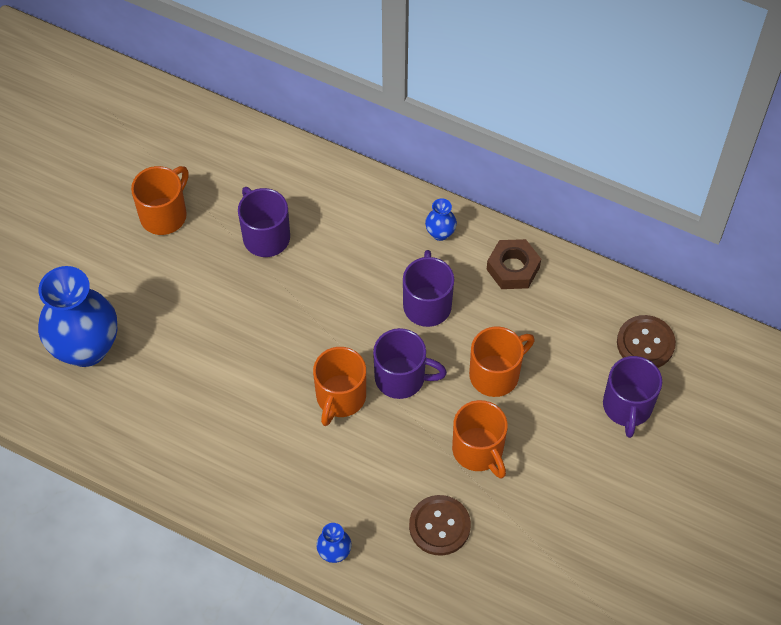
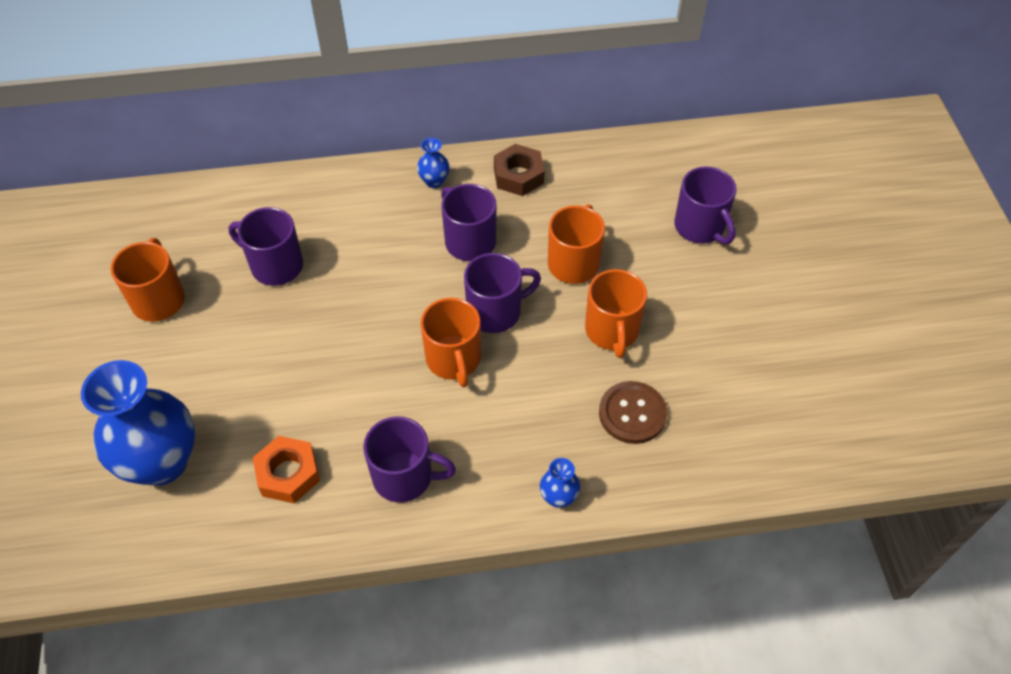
camera: 35 degrees left, 5 degrees down
(162, 411) = (288, 474): none -> orange nut
(239, 466) = (405, 477): none -> purple mug
(478, 451) = (612, 331): orange mug -> orange mug turned 60 degrees clockwise
(645, 343) = (672, 173): brown button -> none

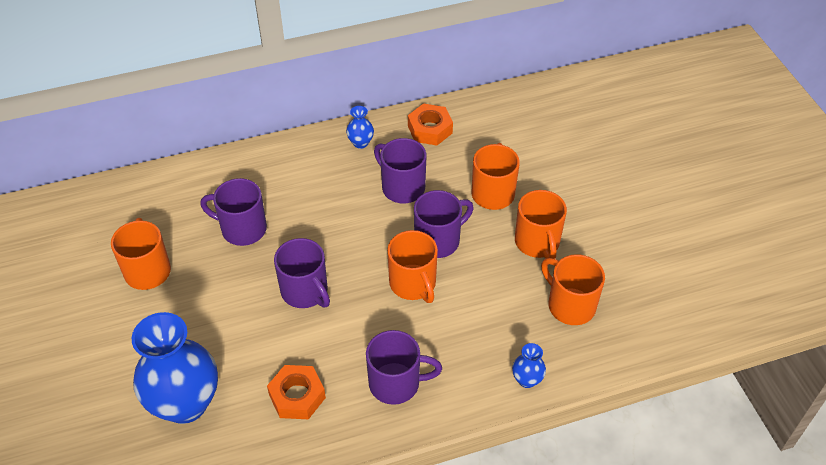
camera: 10 degrees left, 5 degrees down
(518, 176) = (430, 129): brown nut -> orange nut
(632, 413) = (570, 305): brown button -> orange mug
(700, 227) = (588, 151): purple mug -> purple mug (305, 292)

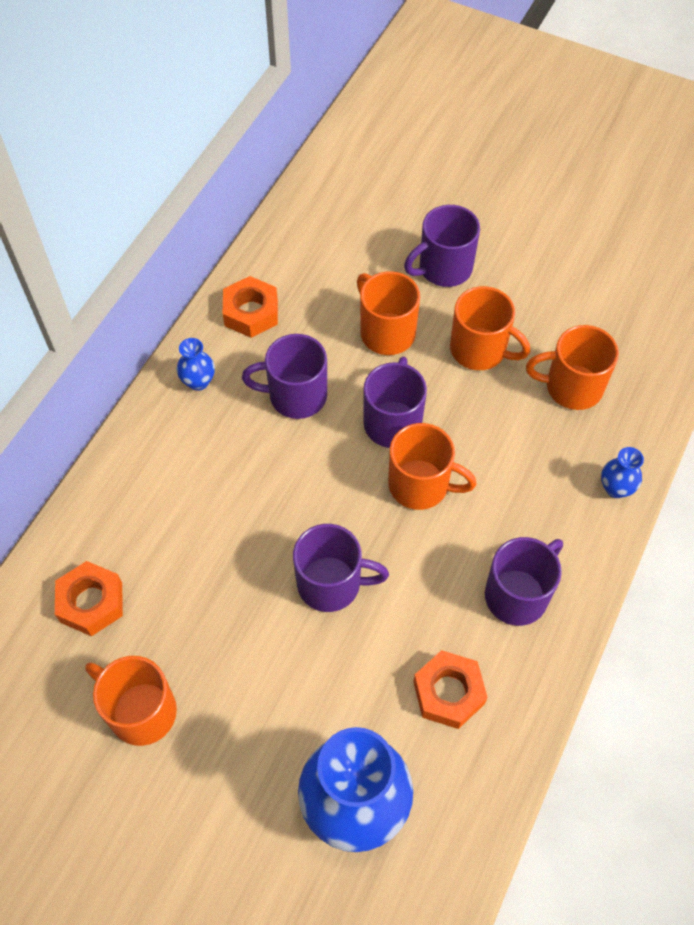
camera: 45 degrees left, 10 degrees up
(186, 204) = (91, 602): none -> orange nut
(242, 229) = (187, 576): purple mug -> purple mug (443, 268)

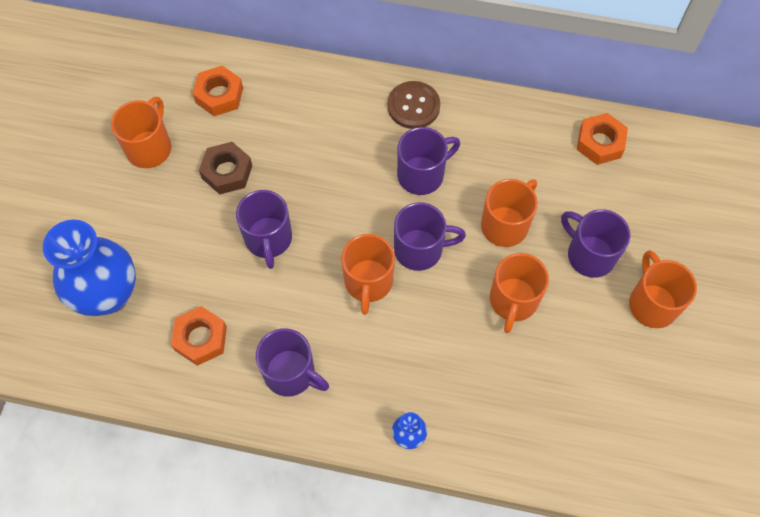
camera: 75 degrees right, 5 degrees up
(198, 381) = (413, 106): blue vase -> brown button
(216, 615) = (227, 172): none -> brown nut
(251, 312) = (489, 123): orange nut -> orange nut (600, 143)
(295, 396) = (422, 174): purple mug -> purple mug turned 75 degrees clockwise
(571, 387) = (500, 383): orange mug -> orange mug (652, 303)

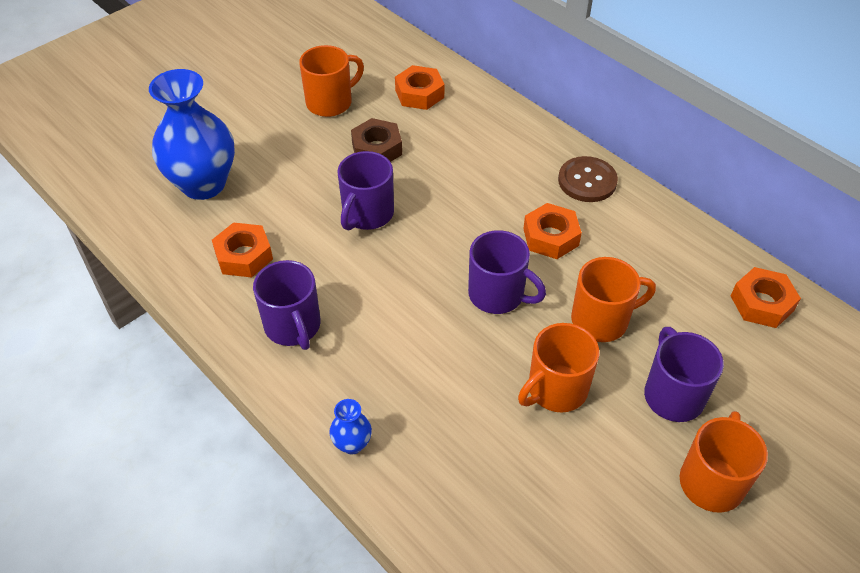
camera: 35 degrees right, 15 degrees down
(368, 282) = (426, 294): orange mug -> none
(422, 174) = (550, 237): purple mug -> orange nut

